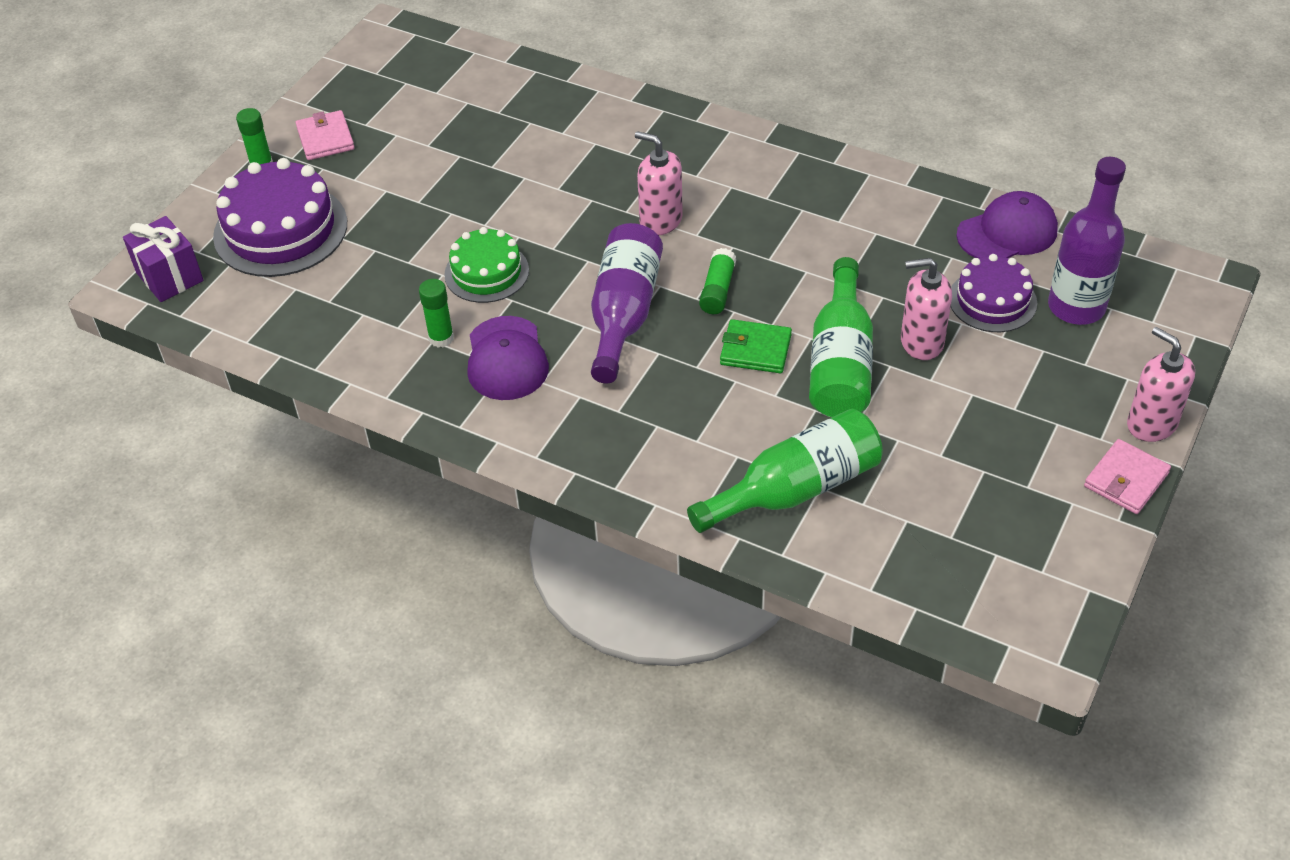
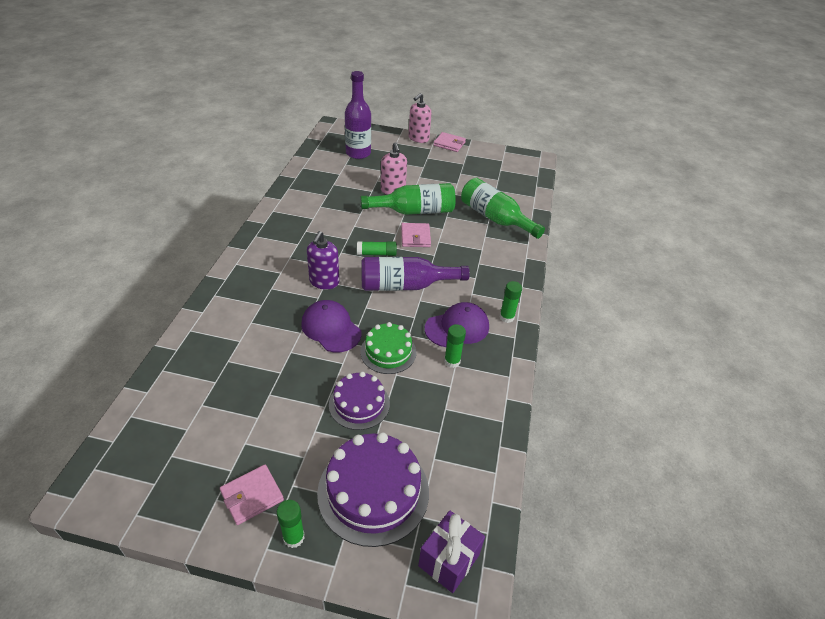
camera: 110 degrees left, 5 degrees down
(507, 428) = (506, 317): none -> green glue stick
(660, 220) = (324, 282): pink soap dispenser -> purple soap dispenser
(755, 350) = (415, 237): green wallet -> pink wallet
(992, 300) = (360, 173): purple cake -> purple cake (359, 404)
(1007, 232) = (312, 170): purple cap -> purple cap (331, 328)

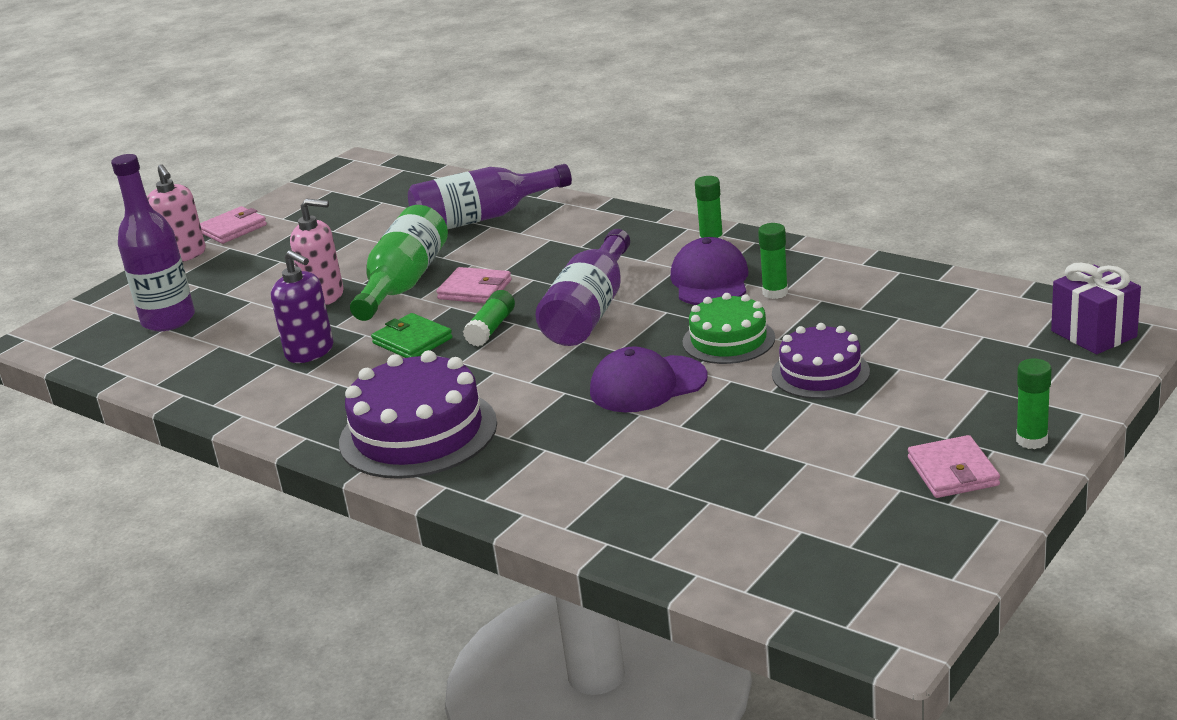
camera: 60 degrees left, 15 degrees down
(324, 282) = (528, 383): purple soap dispenser -> purple soap dispenser (310, 352)
(357, 230) = (412, 341): none -> green wallet
(373, 491) = (978, 375): purple cake -> purple cake (418, 433)
(495, 218) = (483, 218): green bottle -> purple bottle

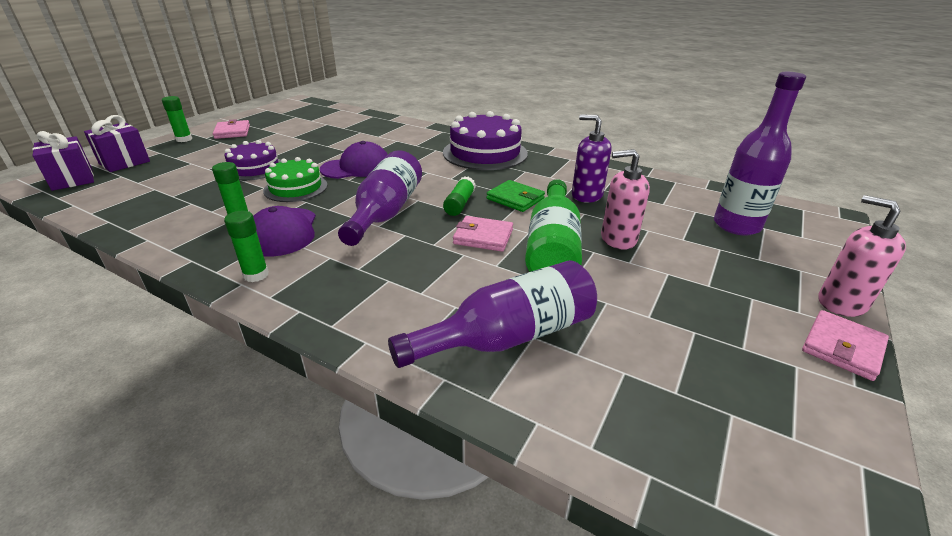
camera: 170 degrees right, 5 degrees up
(1063, 372) = (124, 162): none -> purple gift

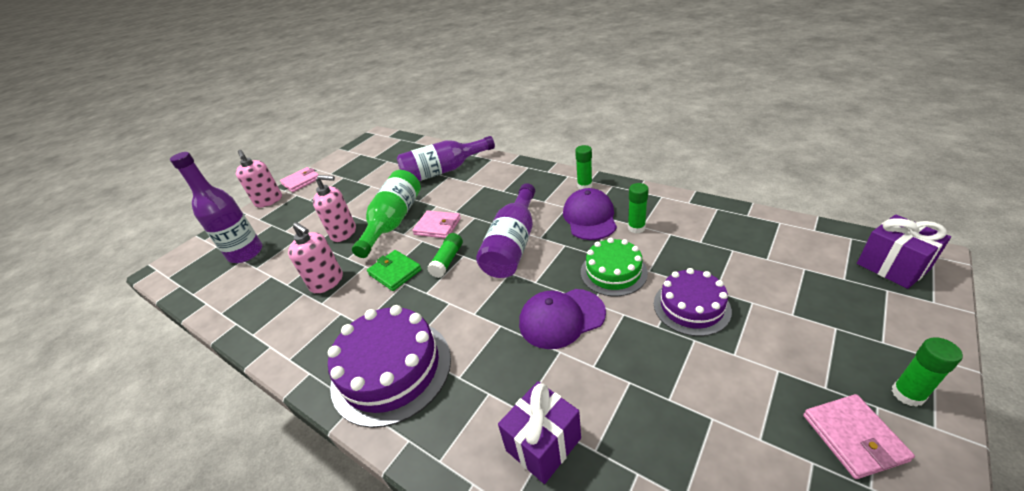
camera: 170 degrees left, 5 degrees up
(124, 162) = (890, 308): purple gift -> purple gift (543, 444)
(586, 195) = (327, 282): purple soap dispenser -> pink soap dispenser

